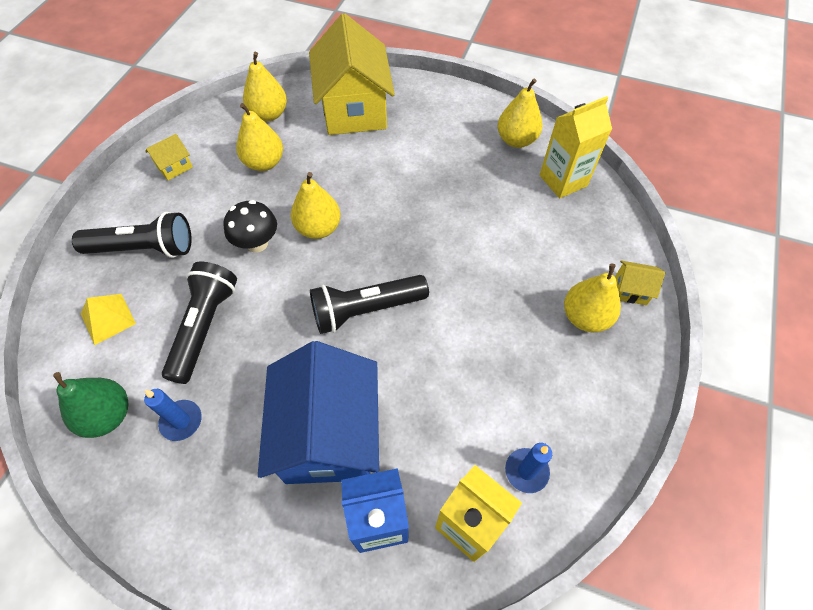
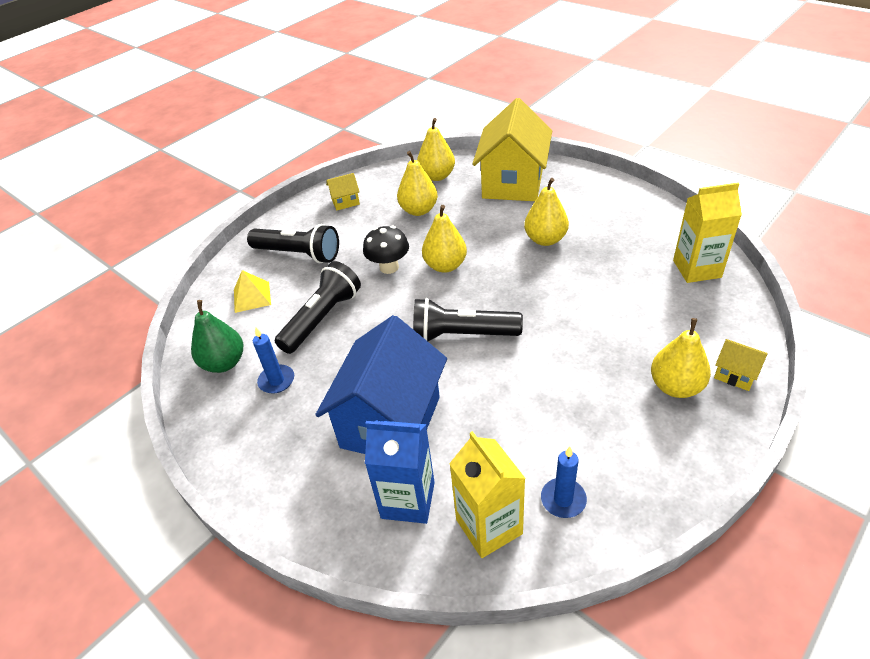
camera: 25 degrees right, 15 degrees down
(516, 140) = (660, 228): yellow pear -> yellow pear (545, 239)

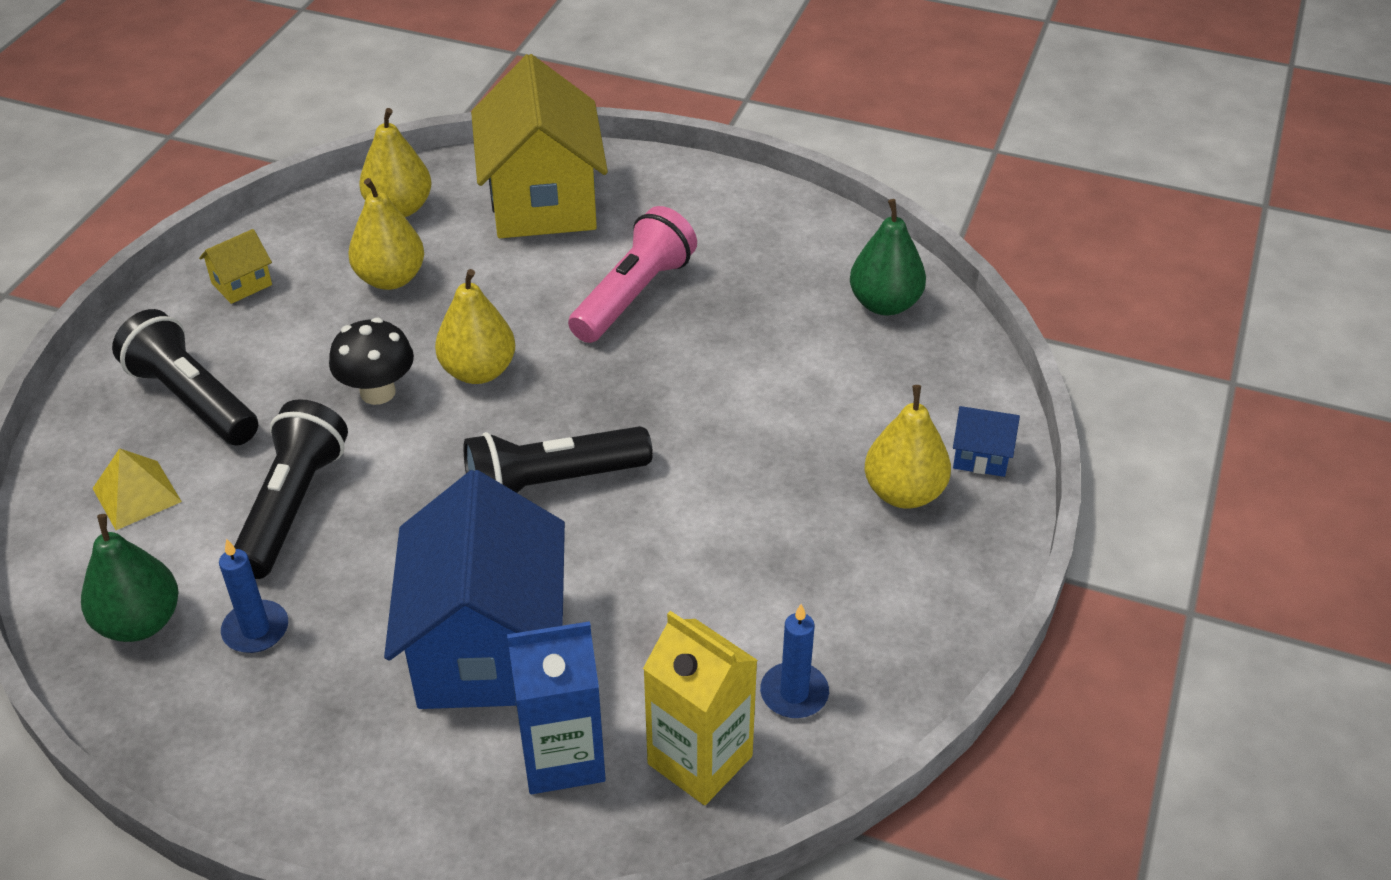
camera: 25 degrees left, 0 degrees up
(298, 254) = (193, 399): black flashlight -> black flashlight turned 135 degrees counterclockwise
(545, 239) = (634, 295): yellow pear -> pink flashlight
(697, 269) = (885, 304): yellow carton -> green pear
(735, 374) = (981, 456): yellow house -> blue house

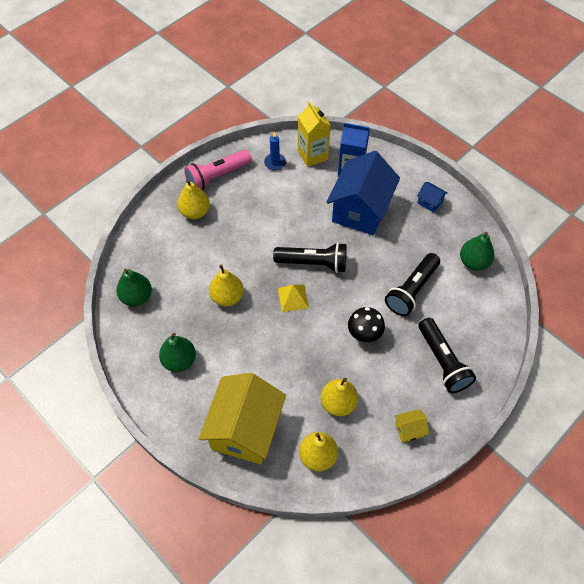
camera: 155 degrees left, 15 degrees up
(136, 495) = (470, 319): yellow pyramid -> yellow pyramid (293, 298)
(256, 630) = (434, 244): blue candle -> none
(478, 371) = (319, 329): yellow pear -> yellow pear (227, 297)
(634, 295) = (235, 345): pink flashlight -> pink flashlight (217, 176)
(722, 245) = (179, 361): none -> green pear
(981, 456) = (158, 215): blue house -> blue house (429, 202)

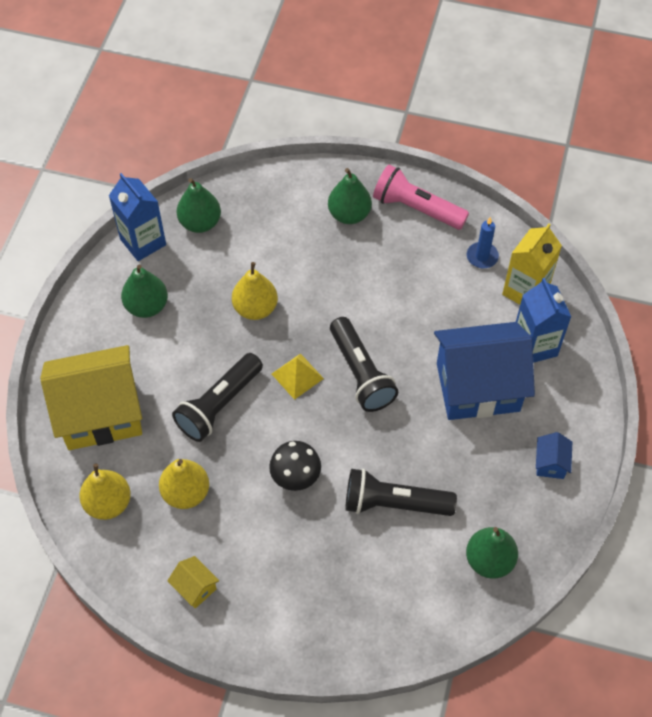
camera: 60 degrees right, 0 degrees up
(125, 339) = (143, 242): none -> blue carton
(195, 212) = (349, 214): yellow pear -> green pear
(442, 361) = (311, 586): black flashlight -> black flashlight (219, 405)

